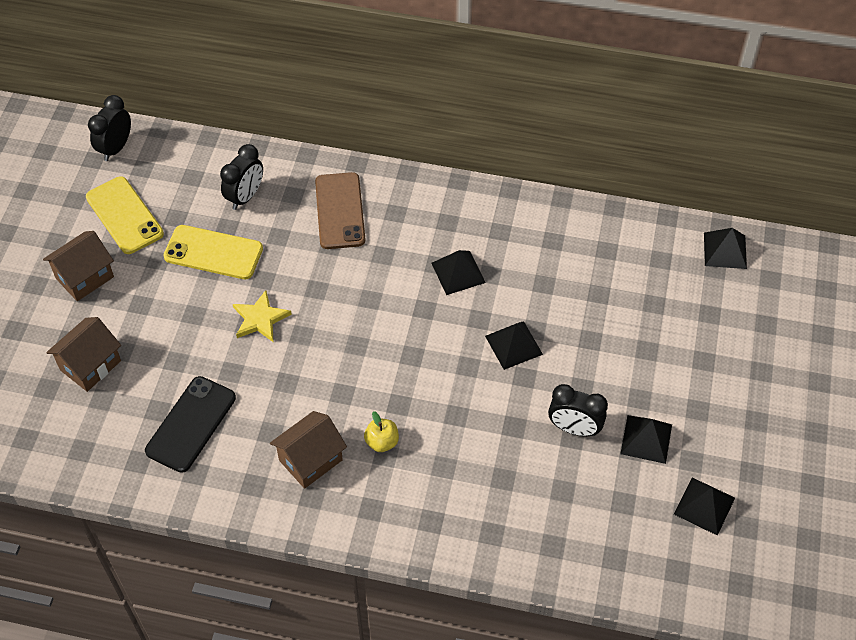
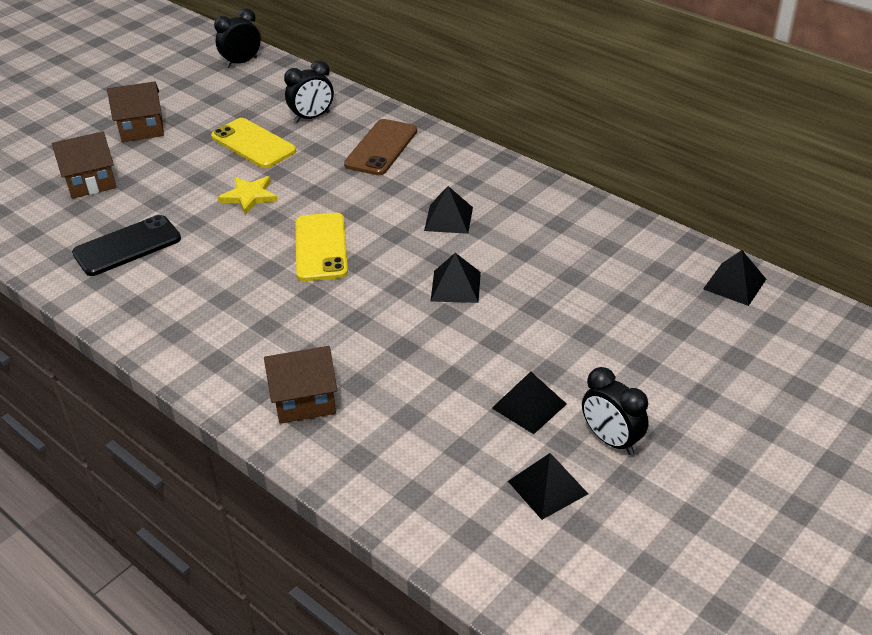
camera: 30 degrees right, 15 degrees down
(124, 215) = (208, 102): yellow phone -> yellow phone (321, 247)
(310, 460) = (198, 305): brown house -> brown house (304, 401)
(382, 442) = (271, 315): yellow apple -> none
(574, 428) = (461, 370): black clock -> black clock (611, 440)

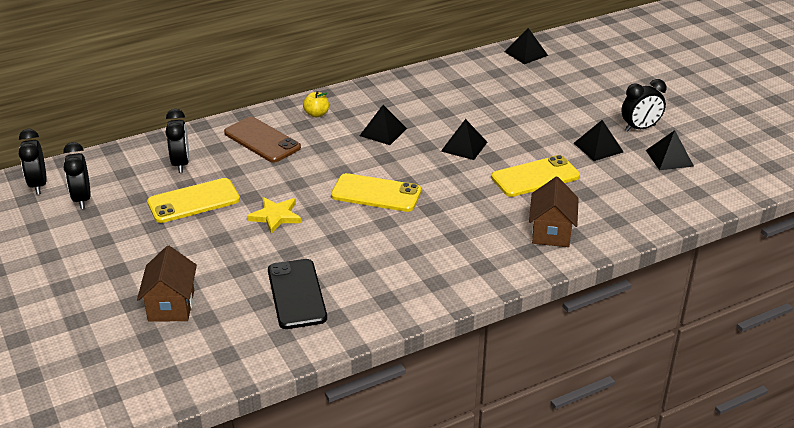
camera: 70 degrees left, 5 degrees down
(142, 130) = (102, 262): brown house -> none
(230, 89) = (82, 199): none -> black clock
(421, 361) = (535, 177): none -> yellow phone
(455, 165) = (316, 114): none -> yellow apple

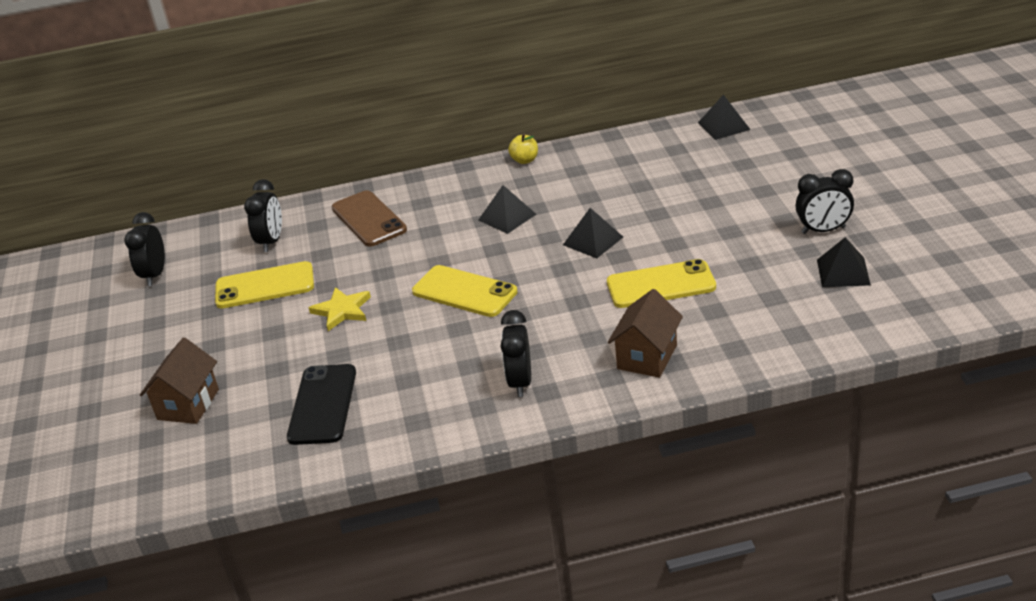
camera: 20 degrees right, 0 degrees up
(38, 185) = (120, 256): black clock -> black clock (520, 382)
(316, 114) = (442, 191): yellow apple -> yellow apple (525, 160)
(598, 147) = (757, 252): black pyramid -> none

